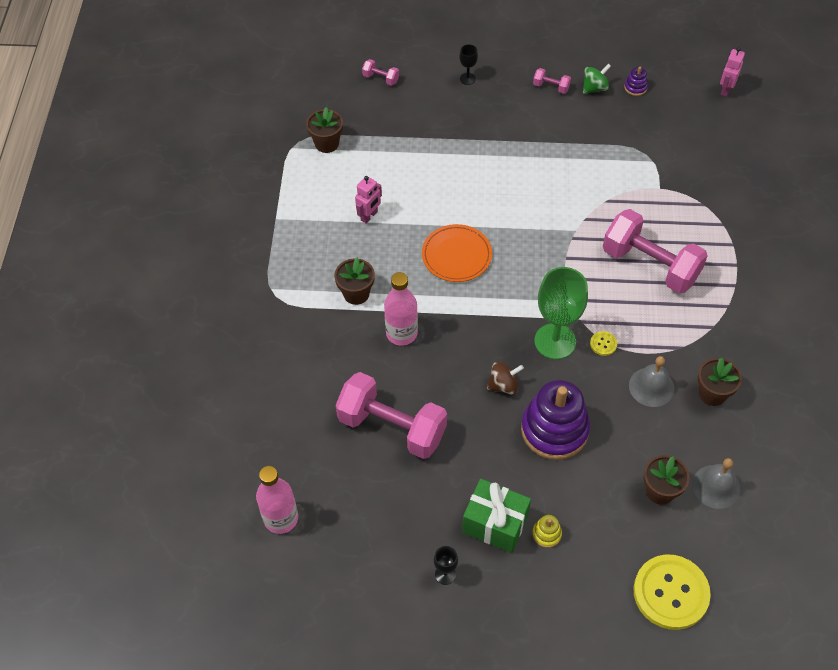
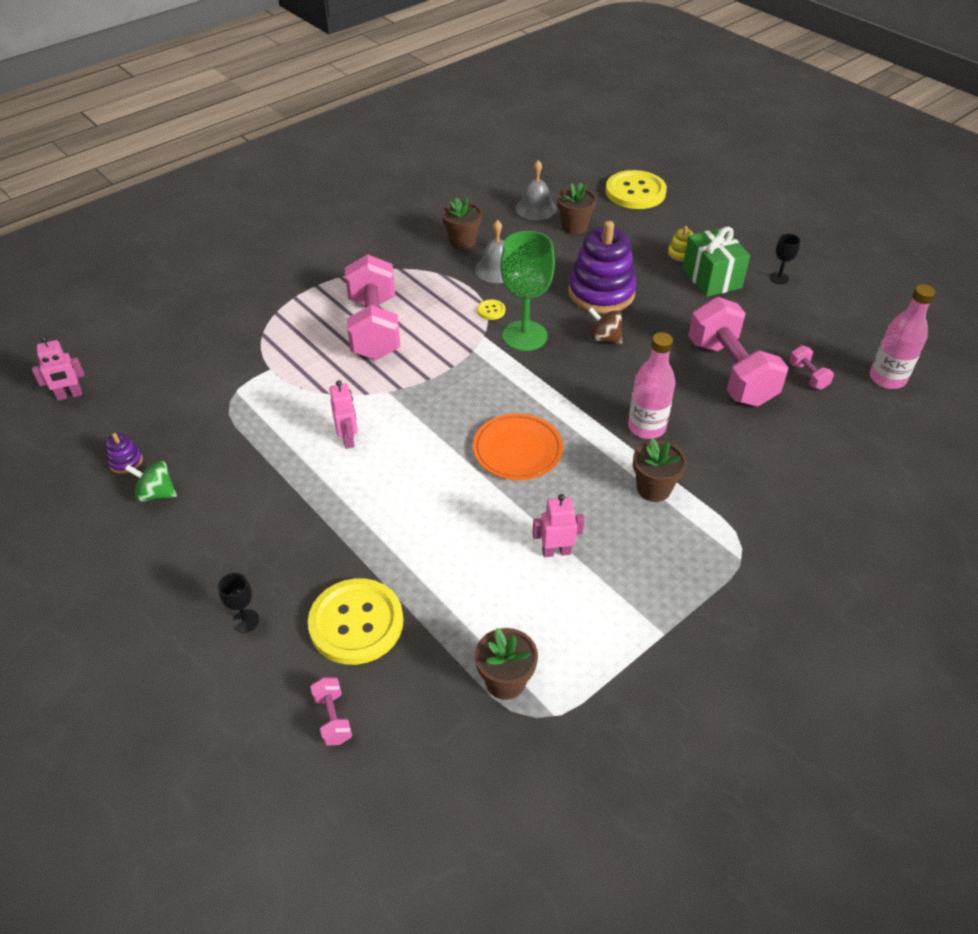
camera: 135 degrees left, 10 degrees down
(420, 114) = (356, 623): none -> yellow button
(551, 87) = (189, 531): pink dumbbell -> pink dumbbell (808, 376)
(552, 186) = (348, 439): none -> pink robot

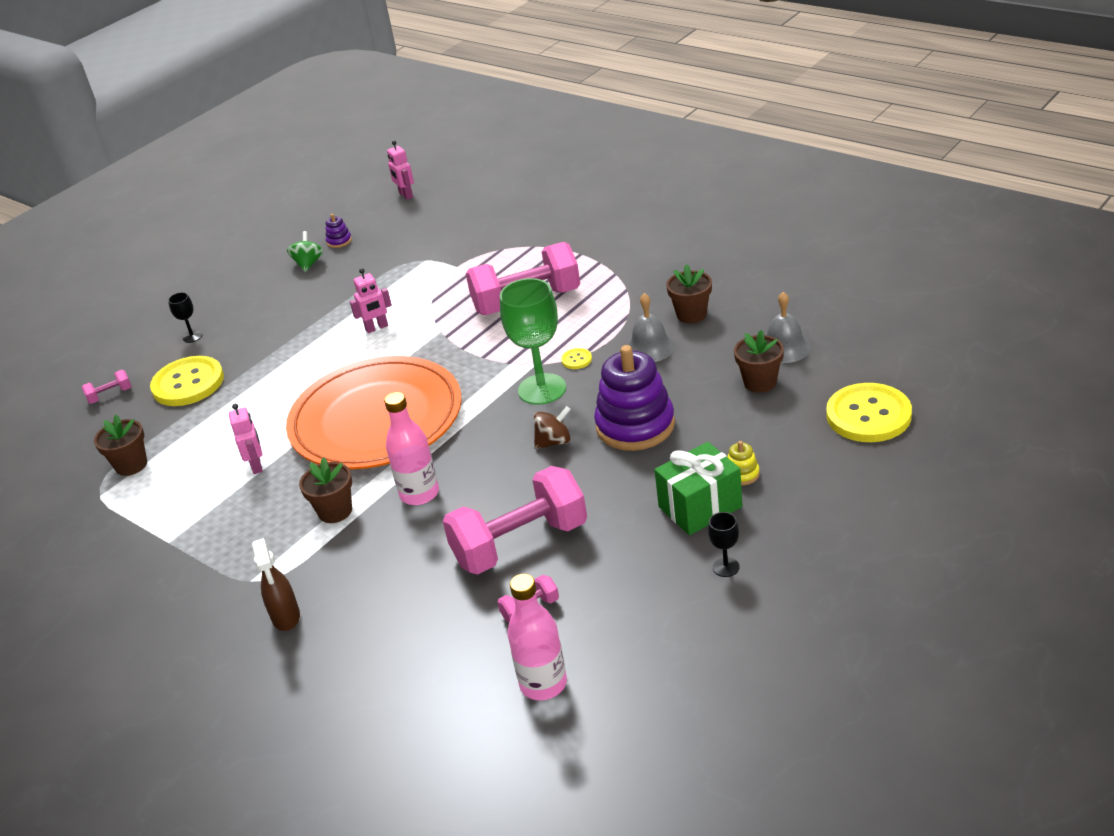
camera: 85 degrees right, 10 degrees down
(517, 450) = (376, 419): orange plate -> orange plate, size x2.04
(604, 338) = (554, 442): brown spinning top -> brown spinning top turned 45 degrees clockwise
(797, 531) = (286, 617): none -> brown spray bottle

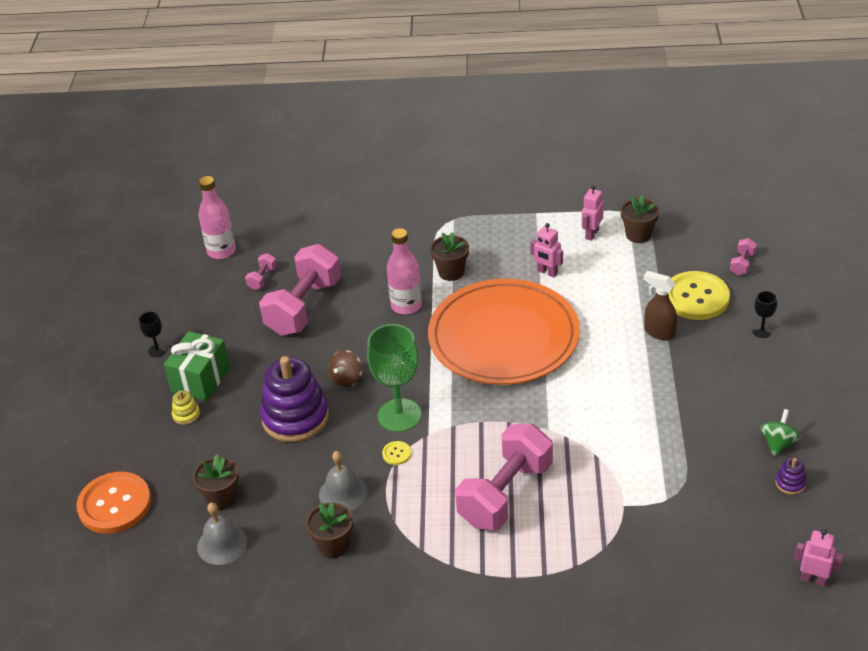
camera: 140 degrees right, 5 degrees up
(286, 617) = (405, 214): brown spray bottle -> brown spray bottle (659, 332)
(308, 264) = (778, 443): green spinning top -> green spinning top turned 120 degrees counterclockwise
(377, 328) = (610, 408): pink robot -> pink robot (591, 234)
(868, 415) = (114, 504): yellow button -> orange button

